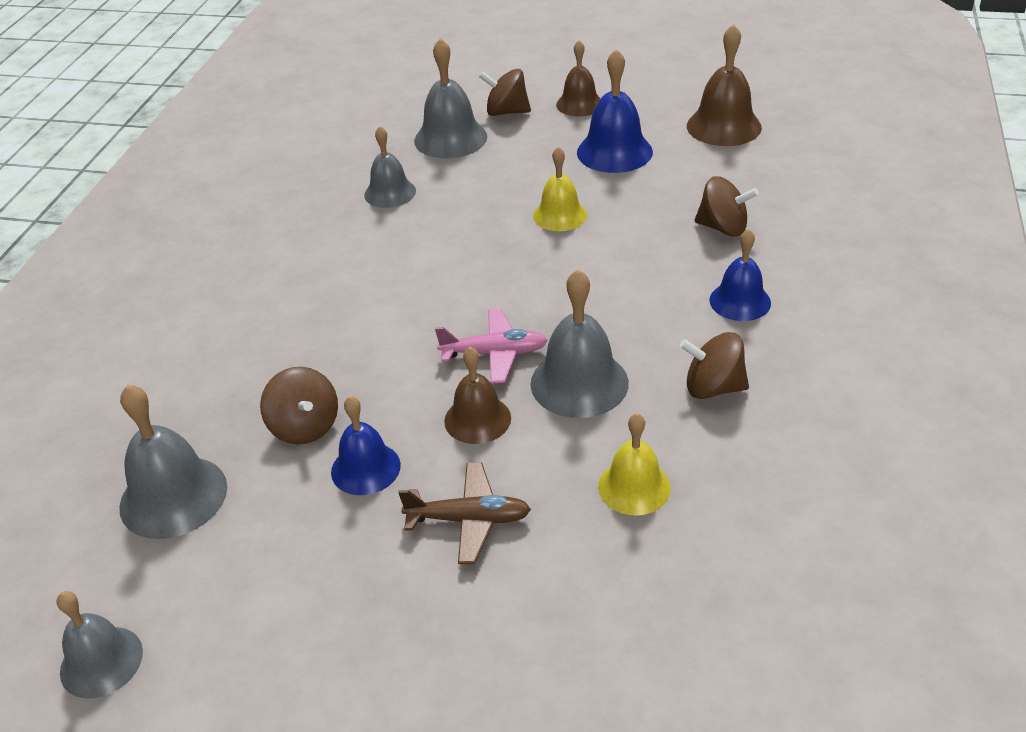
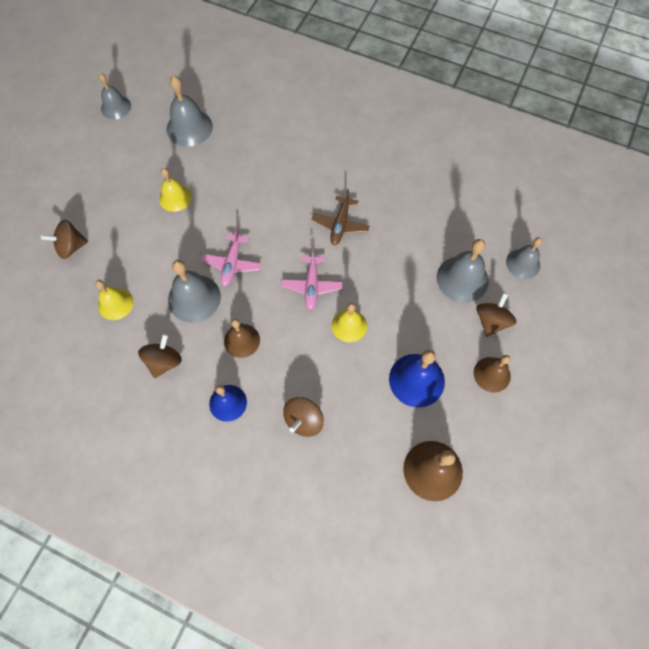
camera: 100 degrees right, 25 degrees up
(305, 427) = (212, 176): brown spinning top -> brown spinning top (71, 247)
(365, 468) = (175, 198): blue bell -> yellow bell
(390, 193) = (403, 235): grey bell -> grey bell (523, 263)
(469, 520) = (127, 233): brown plane -> brown plane (340, 225)
(477, 419) = (187, 247): brown bell -> brown bell (242, 340)
(507, 260) = (311, 286): none -> pink plane

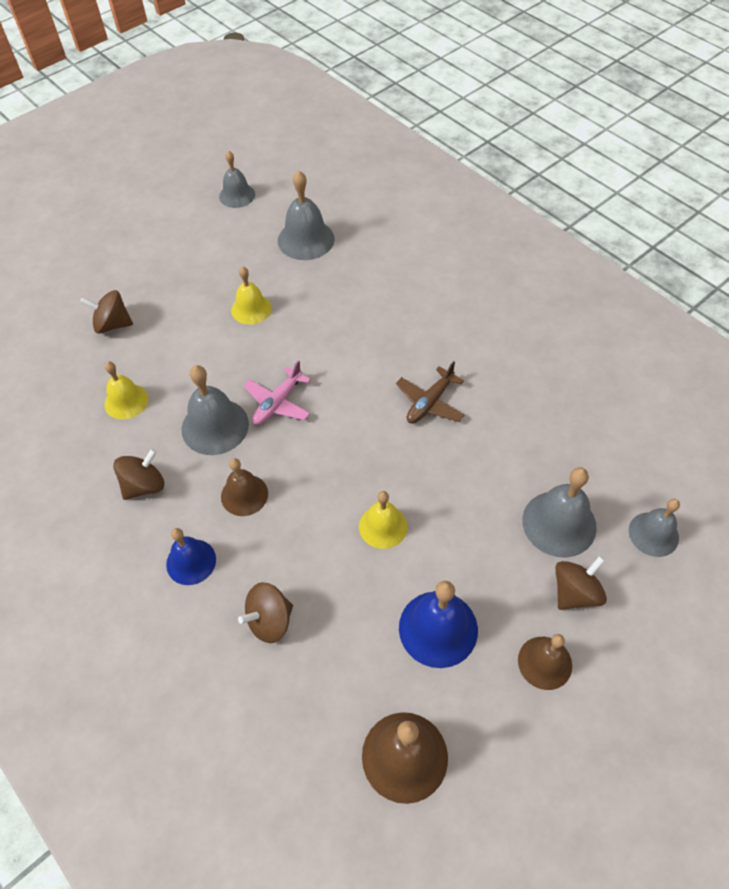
camera: 25 degrees right, 10 degrees down
(311, 286) = (359, 461): pink plane -> none

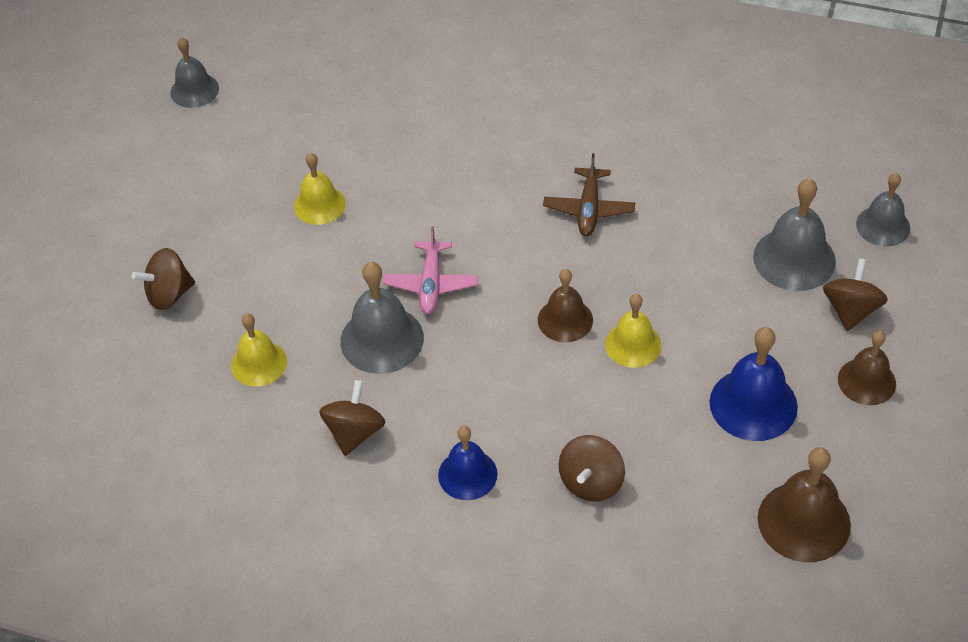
camera: 30 degrees left, 5 degrees down
(244, 495) = (470, 387): brown bell -> brown bell (565, 320)
(306, 239) = (319, 104): grey bell -> none

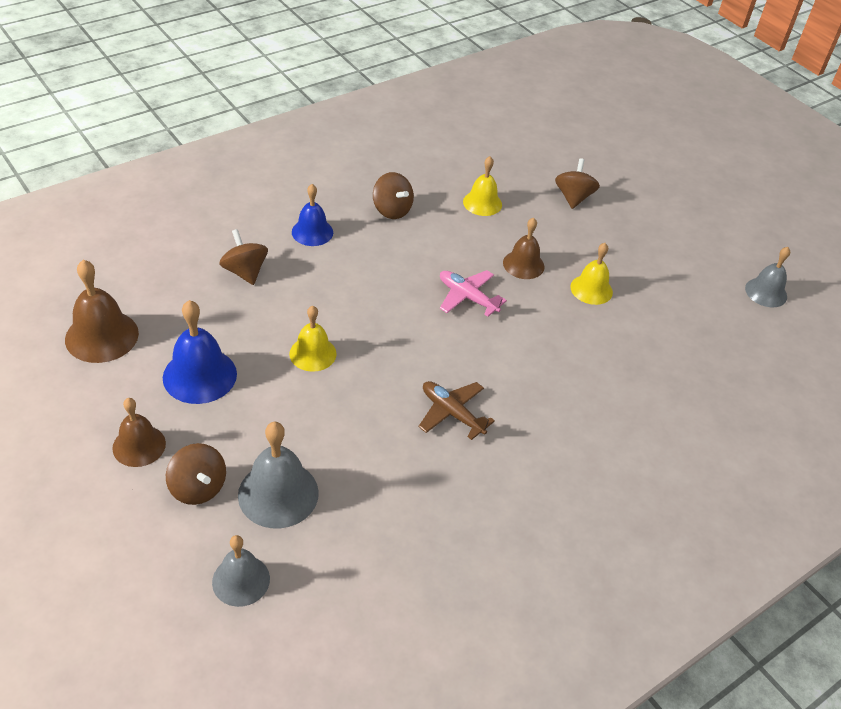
camera: 120 degrees right, 5 degrees down
(382, 339) = (446, 254): grey bell -> none
(565, 320) = (369, 336): brown bell -> brown bell (523, 264)

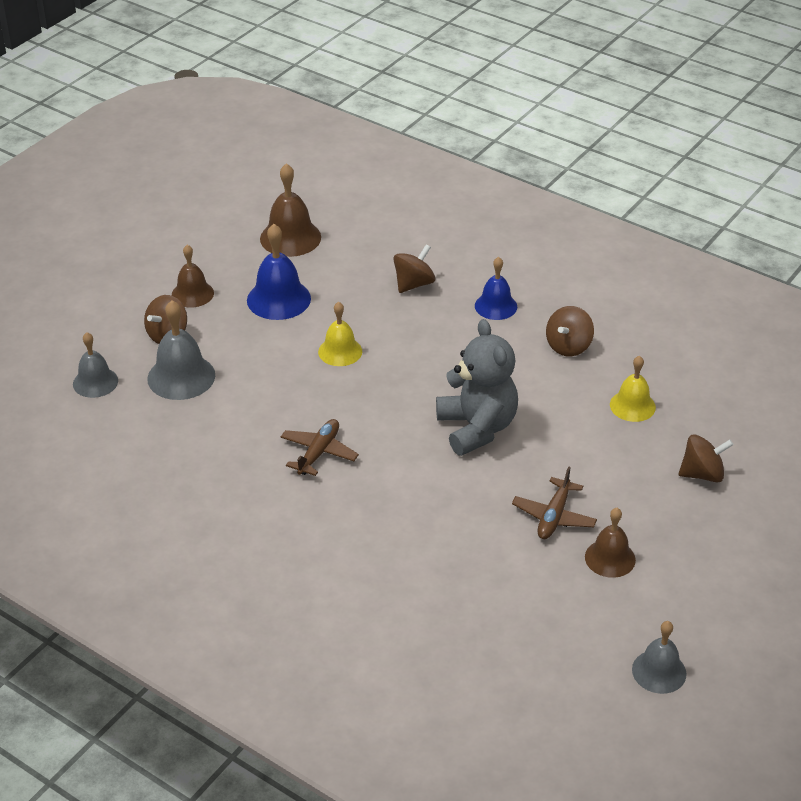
camera: 75 degrees right, 5 degrees down
(467, 297) = (477, 428): pink plane -> grey teddy bear
(523, 264) = (555, 457): brown bell -> brown bell (610, 558)
(591, 289) = (554, 516): yellow bell -> brown plane

